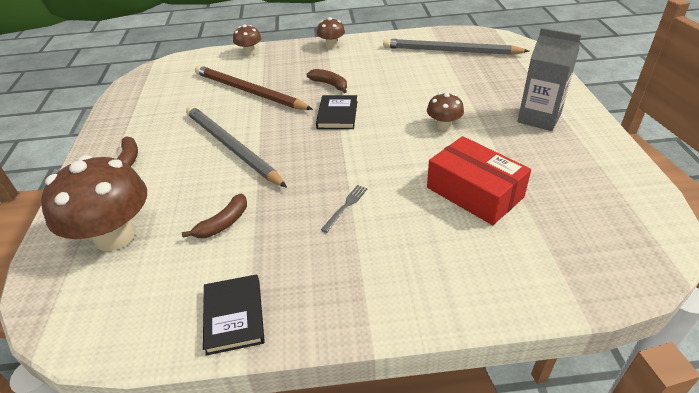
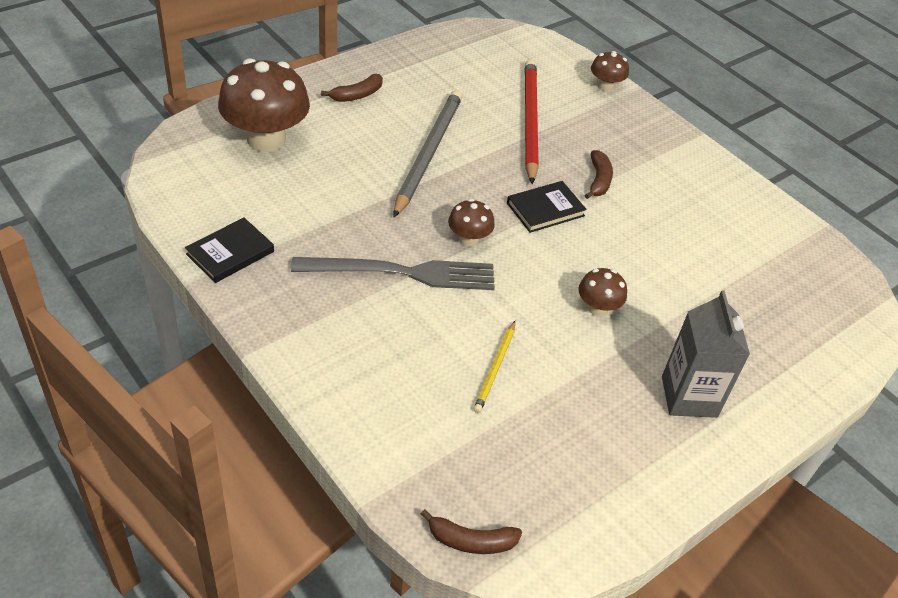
camera: 50 degrees right, 5 degrees up
(223, 223) = (324, 198): brown banana -> brown banana (471, 541)
(248, 91) = (530, 121): brown pencil -> red pencil
(331, 45) = (686, 148): brown mushroom -> brown mushroom (469, 239)
(345, 206) = (402, 273): grey fork -> grey fork, size x2.48
(450, 51) = (778, 265): grey pencil -> none
(474, 192) = (495, 368): red box -> yellow pencil

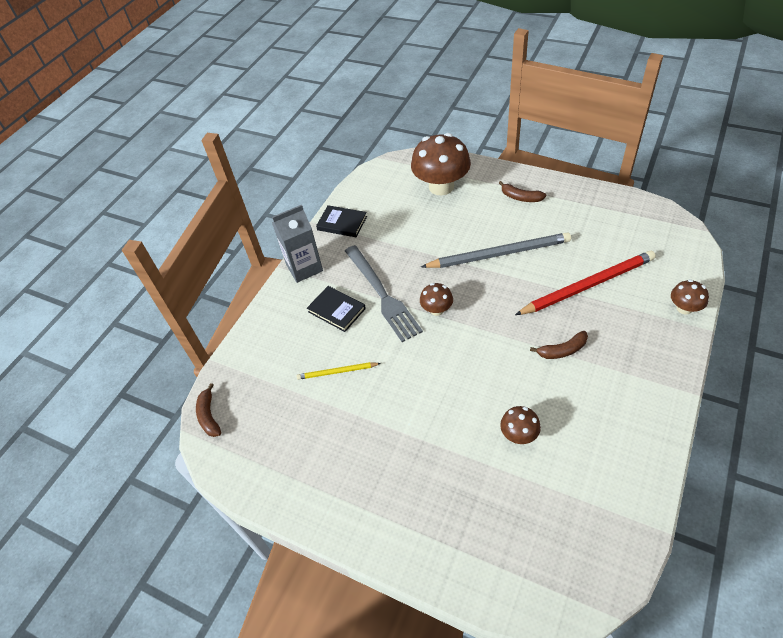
camera: 75 degrees right, 5 degrees up
(545, 209) = (501, 334): black book -> black book (336, 310)
(597, 308) = (428, 403): brown mushroom -> brown mushroom (519, 435)
(689, 396) = (383, 488): grey carton -> grey carton (304, 268)

